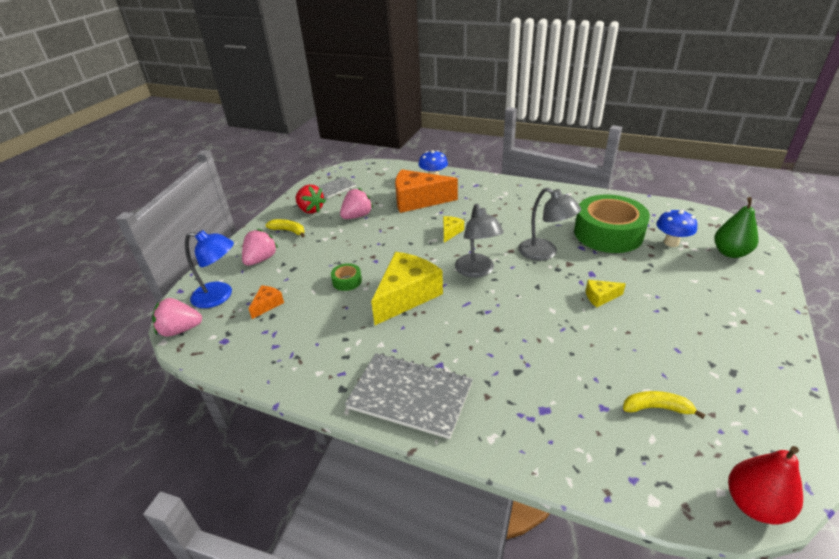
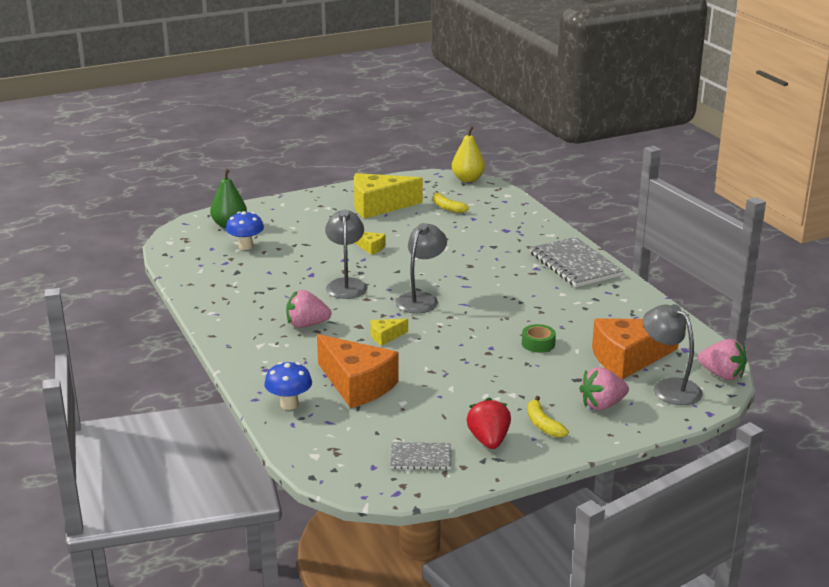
camera: 140 degrees left, 10 degrees down
(220, 296) = (669, 387): blue lamp -> grey lamp
(267, 305) = (628, 358): orange cheese -> orange cheese, size x2.22
(357, 216) = (447, 402): pink strawberry -> pink strawberry (307, 325)
(406, 296) = (503, 310): yellow cheese -> yellow cheese (378, 206)
(608, 233) = (269, 271): green tape -> none
(754, 504) = (468, 179): red pear -> yellow pear

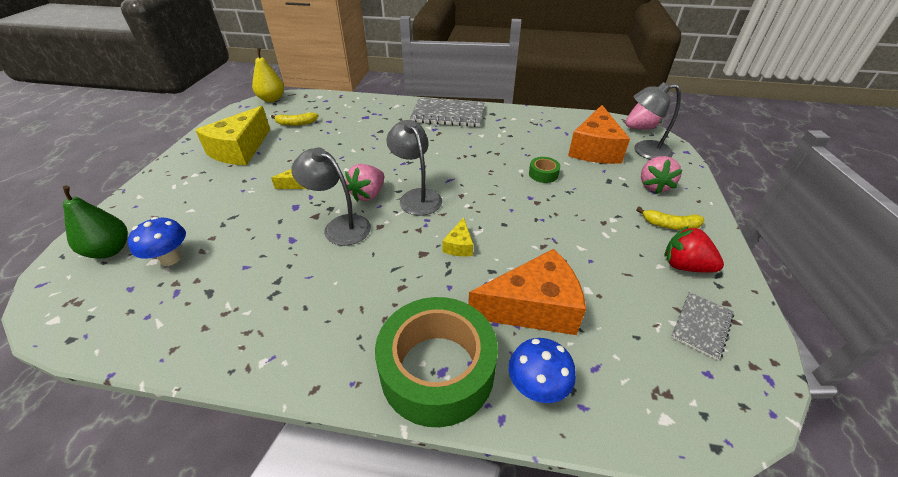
camera: 55 degrees left, 15 degrees up
(266, 367) = (437, 369): none -> green tape
(307, 325) = (382, 289): pink strawberry -> pink strawberry (368, 194)

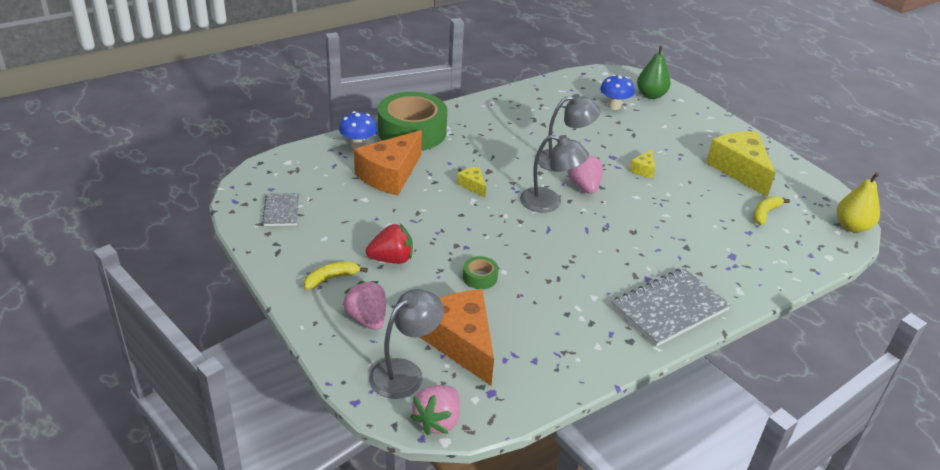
camera: 135 degrees right, 5 degrees down
(684, 266) = (305, 246): red strawberry -> red strawberry (391, 259)

